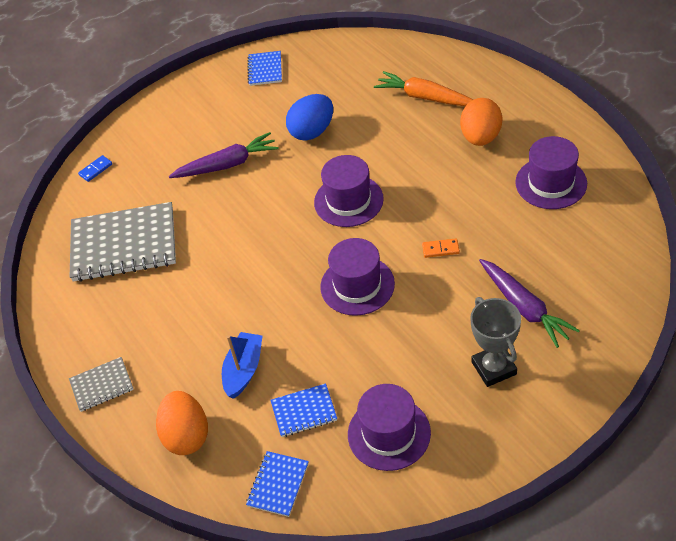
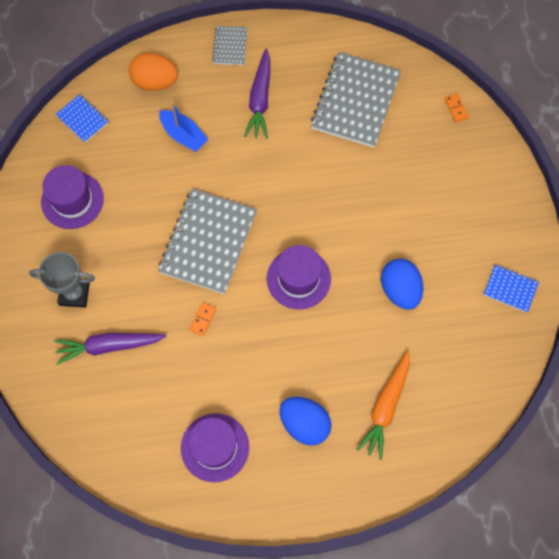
camera: 110 degrees right, 20 degrees up
(96, 169) = (456, 108): blue domino -> orange domino
(227, 164) = (400, 206): purple carrot -> purple carrot (260, 99)
(304, 412) = (124, 157): blue notebook -> none
(357, 285) = (208, 242): purple hat -> grey notebook
(425, 97) = (386, 407): orange carrot -> orange carrot turned 150 degrees clockwise
(480, 137) = (304, 424): orange egg -> blue egg

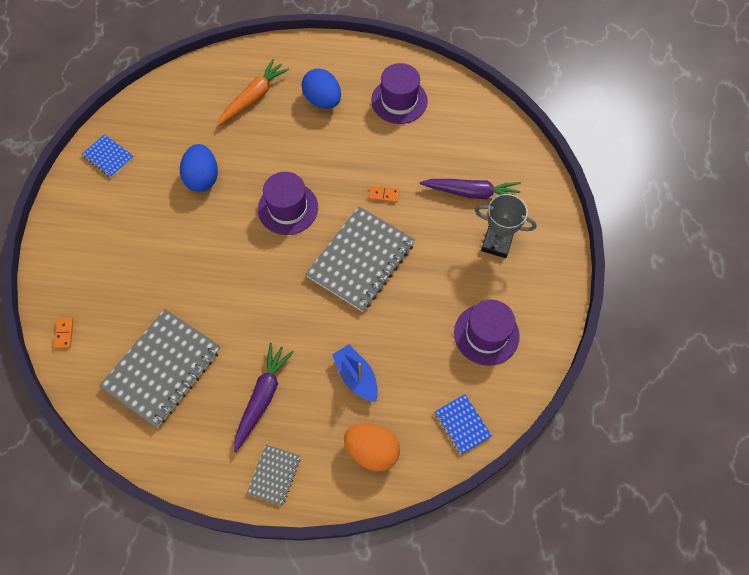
camera: 165 degrees left, 5 degrees down
(203, 319) = (384, 195): orange domino -> orange domino turned 60 degrees clockwise

